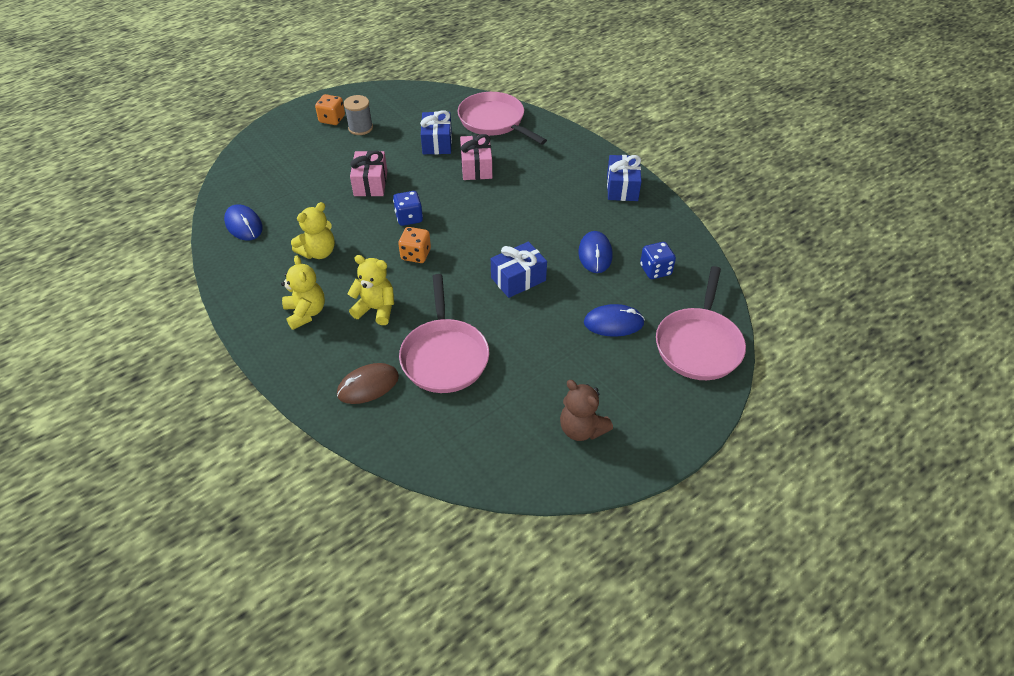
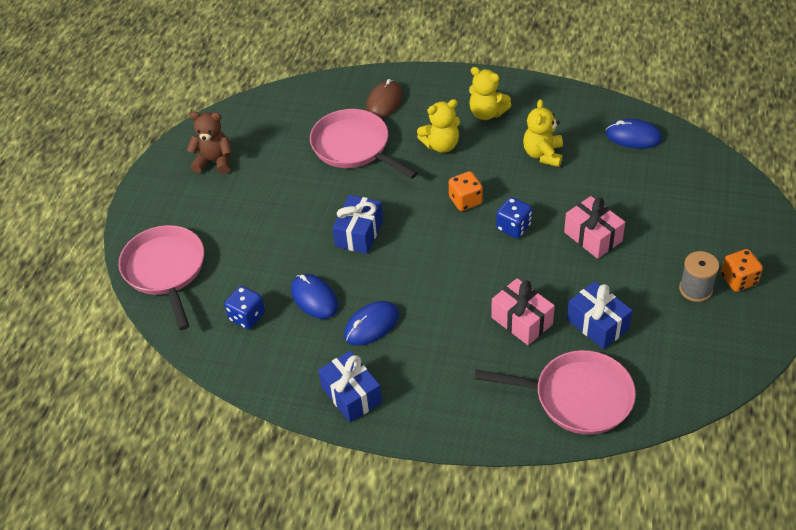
camera: 145 degrees right, 0 degrees up
(613, 323) = (248, 246): blue mouse -> blue mouse (371, 325)

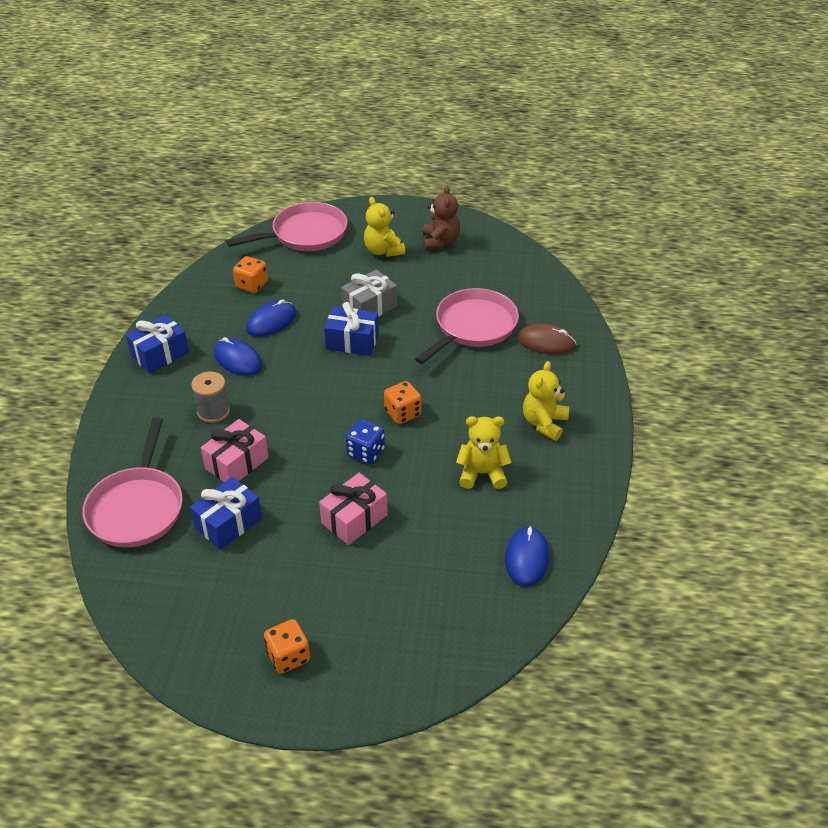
camera: 80 degrees right, 5 degrees down
(247, 317) = (252, 285): blue dice -> orange dice
(308, 219) = (369, 307): none -> grey gift
(441, 145) = (485, 390): yellow teddy bear -> yellow teddy bear (383, 251)
(695, 289) = (275, 612): grey spool -> grey spool (213, 411)

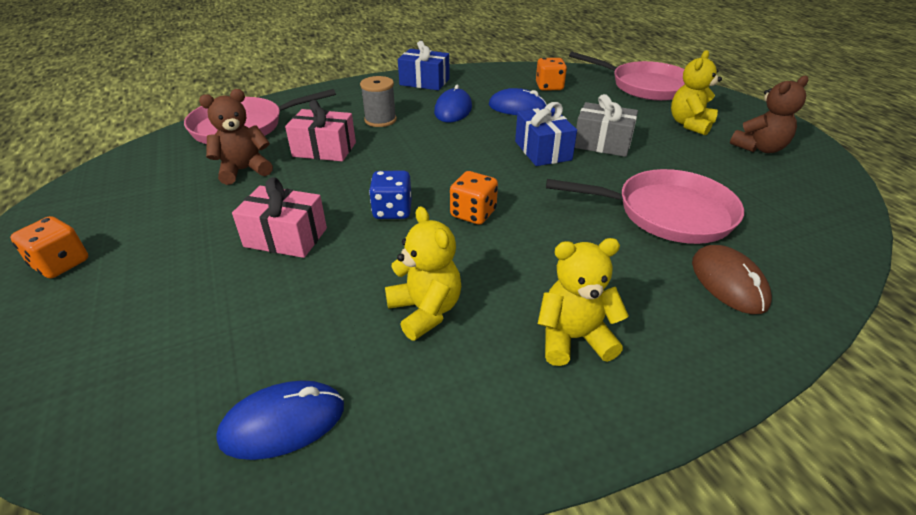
camera: 60 degrees right, 5 degrees down
(228, 523) = (244, 170): blue gift -> brown teddy bear

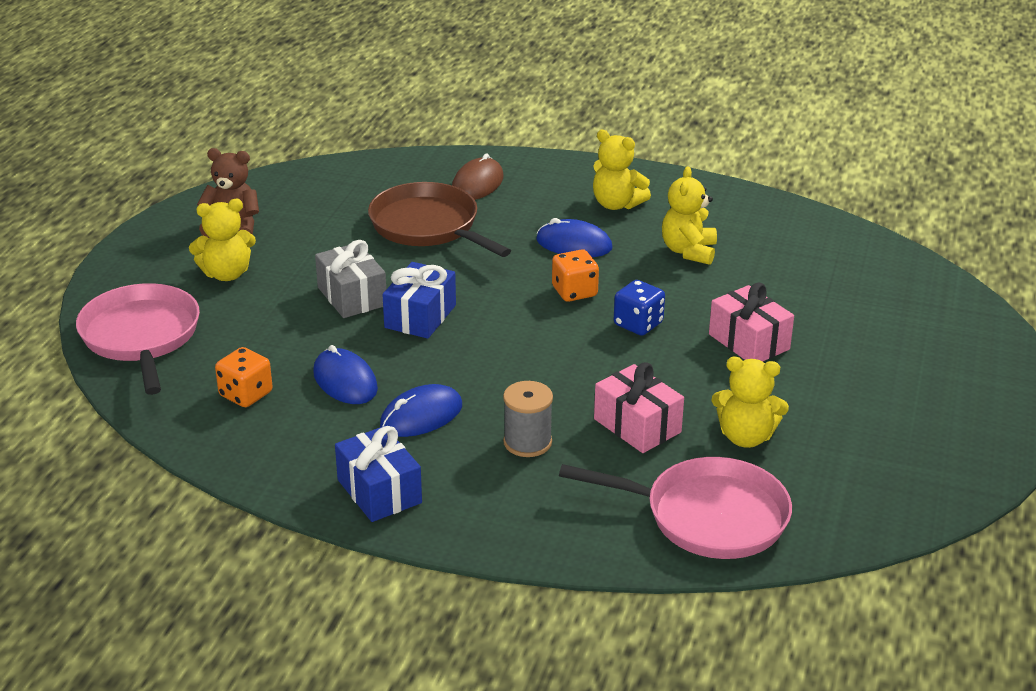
camera: 140 degrees left, 5 degrees down
(61, 264) = (952, 402): orange dice -> none
(244, 170) = (745, 437): brown teddy bear -> yellow teddy bear
(283, 422) = (816, 241): blue mouse -> blue mouse (574, 244)
(667, 213) = (428, 226): pink pan -> brown pan

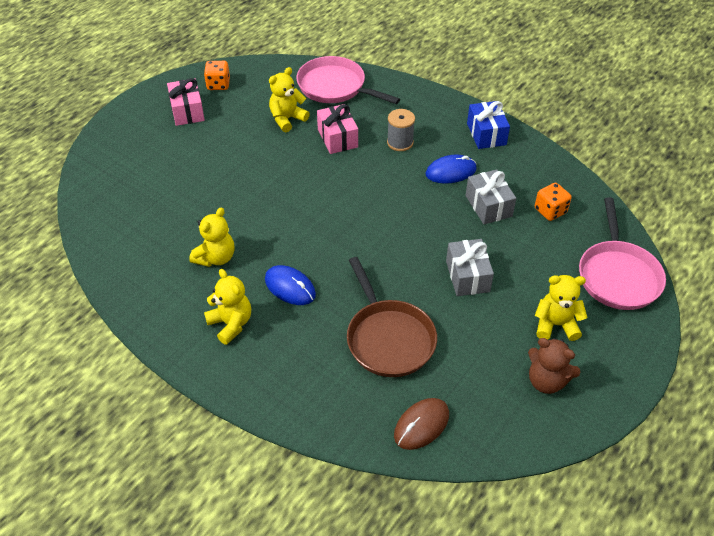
camera: 160 degrees left, 15 degrees up
(345, 381) = (488, 206): blue mouse -> grey gift
(420, 316) = (426, 245): blue gift -> none
(477, 184) = (326, 385): brown mouse -> brown mouse (421, 425)
(574, 292) = (316, 241): orange dice -> orange dice (218, 84)
(638, 324) = (293, 203): blue dice -> none
(745, 437) = (287, 119): yellow teddy bear -> yellow teddy bear turned 75 degrees counterclockwise
(749, 342) = (238, 174): pink gift -> pink gift (187, 111)

